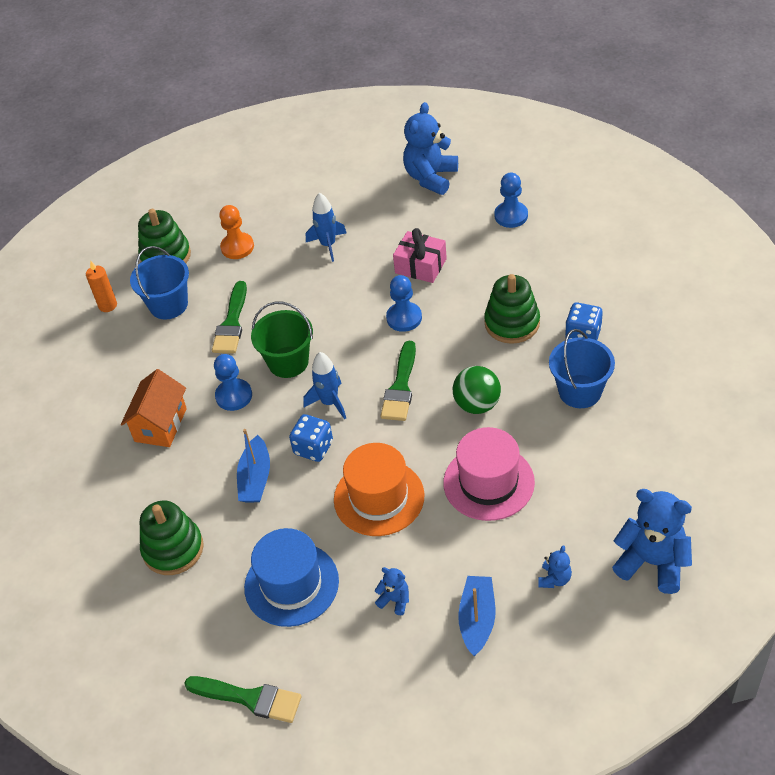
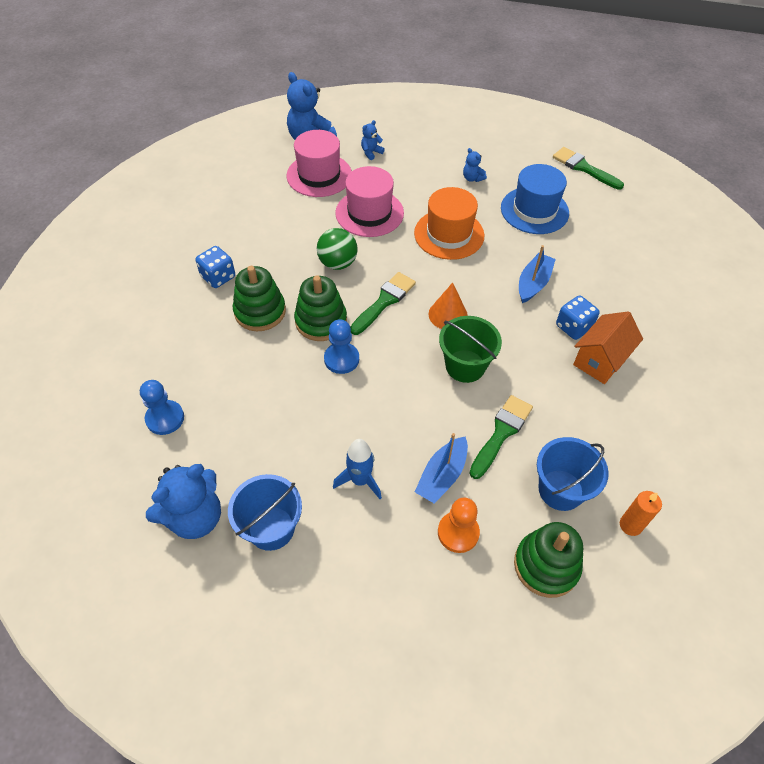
camera: 160 degrees left, 5 degrees up
(173, 549) = (612, 262): green stacking toy -> green stacking toy (321, 321)
(234, 396) = (526, 357): blue pawn -> none
(313, 448) = (478, 286): blue dice -> blue dice (573, 327)
(329, 402) = (448, 314): blue rocket -> orange cone
(420, 266) = (289, 405): pink gift -> none
(477, 619) = (429, 152): blue boat -> blue boat (442, 475)
(580, 391) = (260, 240): blue bucket -> blue bucket (271, 528)
(590, 508) = (319, 175): none -> pink hat

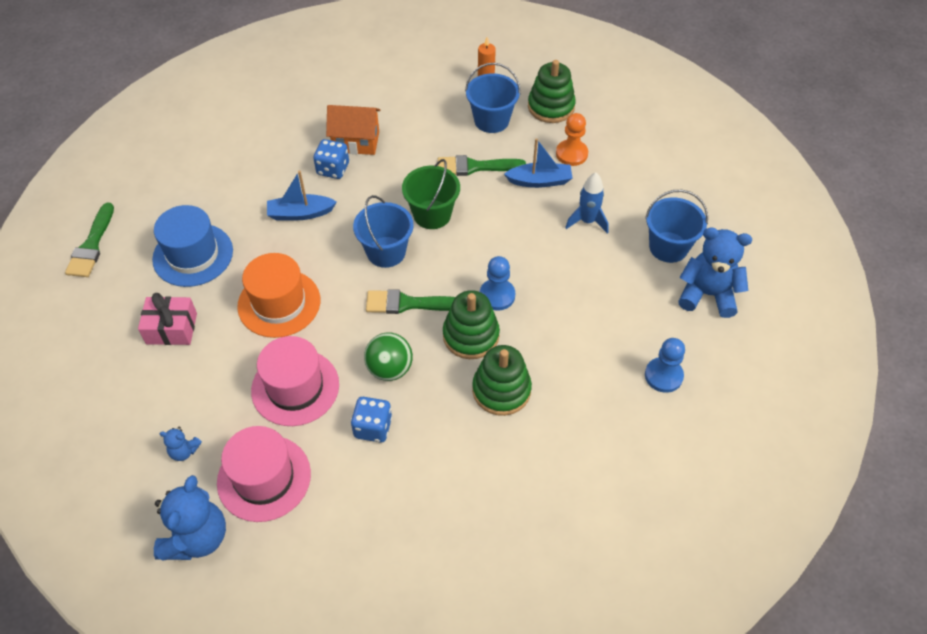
camera: 125 degrees left, 0 degrees up
(218, 277) = (492, 459): blue dice -> blue dice (373, 427)
(448, 314) = (386, 252): orange cone -> blue bucket
(472, 178) = (171, 328): blue teddy bear -> pink gift

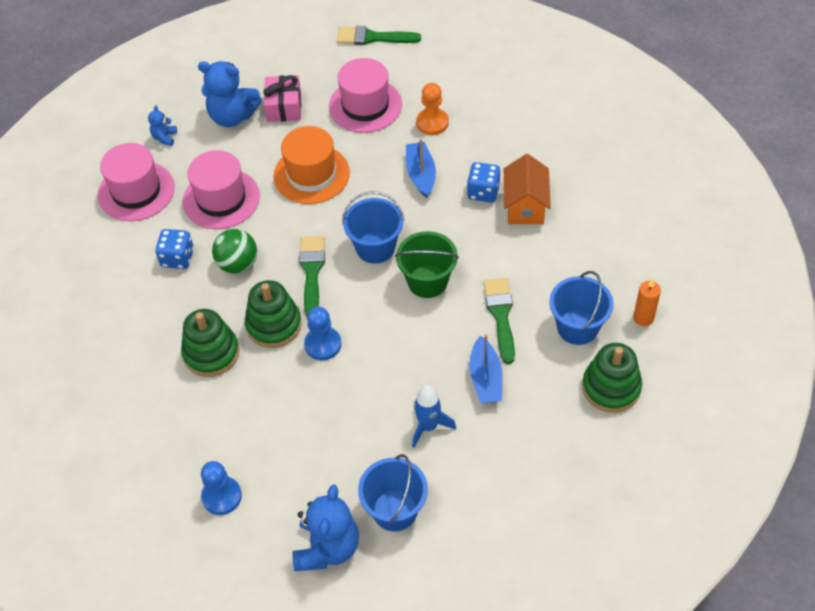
camera: 90 degrees right, 0 degrees up
(193, 255) = (365, 105): blue hat -> pink hat
(197, 537) = (90, 159): blue teddy bear -> blue teddy bear (232, 116)
(571, 154) = (533, 410): orange pawn -> orange pawn (432, 123)

